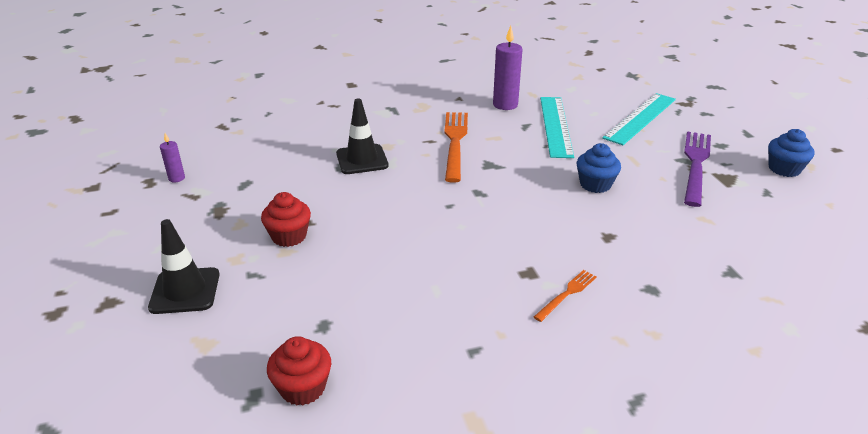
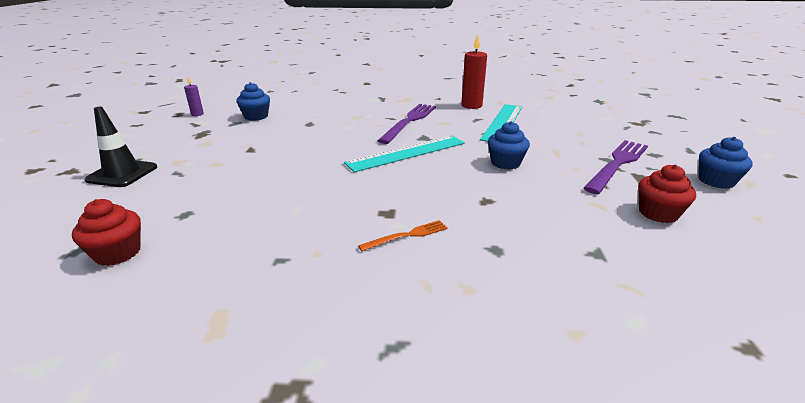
camera: 20 degrees right, 5 degrees down
(261, 168) = (256, 116): none -> blue cupcake
(289, 236) = (228, 155): red cupcake -> red cupcake (658, 213)
(362, 160) = (329, 121): black traffic cone -> none
(455, 143) = (409, 121): orange fork -> purple fork
(505, 105) = (471, 105): purple candle -> red candle
(640, 118) = (585, 127): turquoise ruler -> turquoise ruler (407, 153)

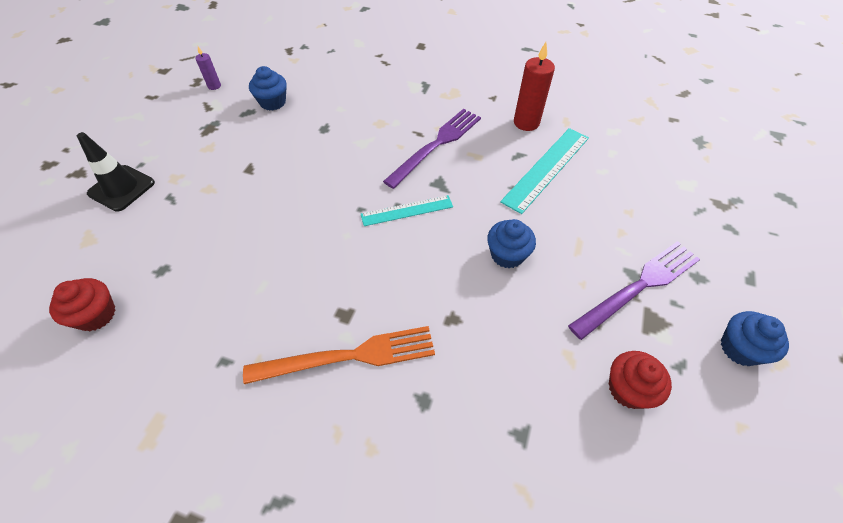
camera: 15 degrees right, 25 degrees up
(407, 153) = (407, 210): turquoise ruler -> turquoise ruler, size x0.63
(407, 236) = (348, 356): orange fork -> orange fork, size x2.00

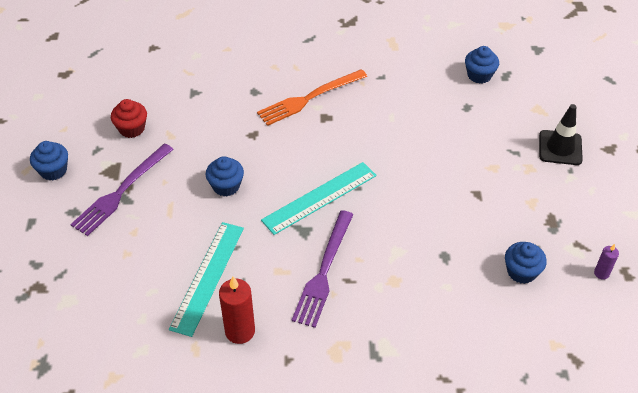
camera: 160 degrees right, 5 degrees down
(96, 315) = (479, 75): red cupcake -> blue cupcake
(407, 210) = (319, 197): turquoise ruler -> turquoise ruler, size x1.58

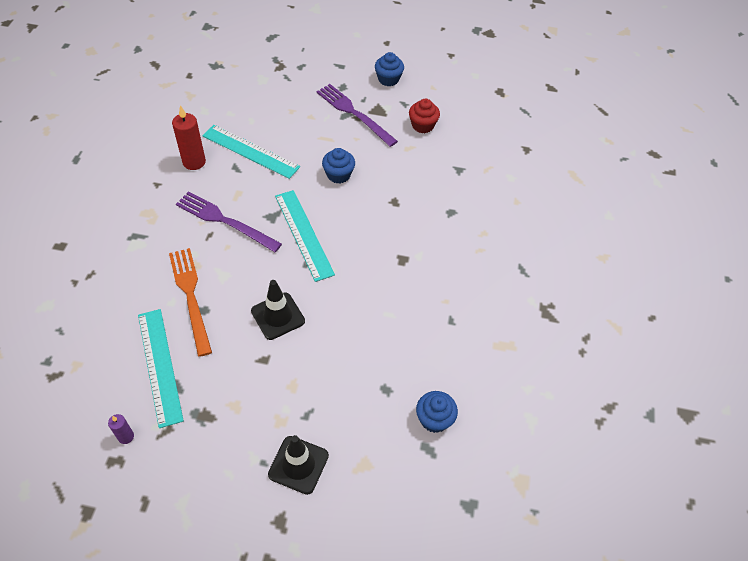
camera: 100 degrees right, 5 degrees up
(309, 98) = (432, 252): orange fork -> orange fork (191, 297)
(427, 195) = (278, 316): none -> black traffic cone
(521, 272) = (160, 366): blue cupcake -> turquoise ruler

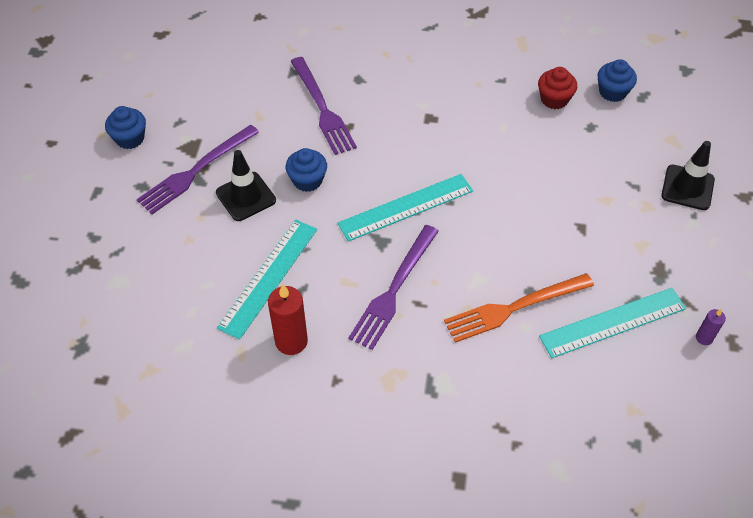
camera: 90 degrees left, 0 degrees up
(278, 316) = (524, 220): black traffic cone -> black traffic cone (246, 196)
(416, 186) = (322, 108): none -> purple fork
(422, 125) = (220, 103): red cupcake -> red cupcake (554, 99)

